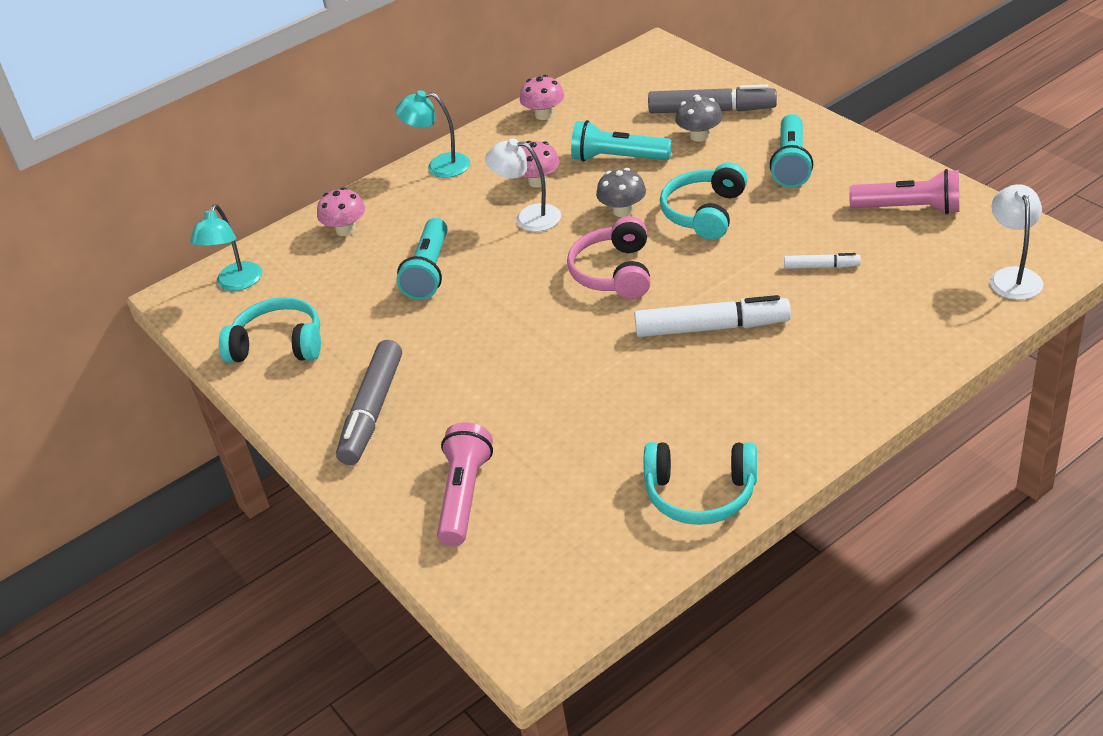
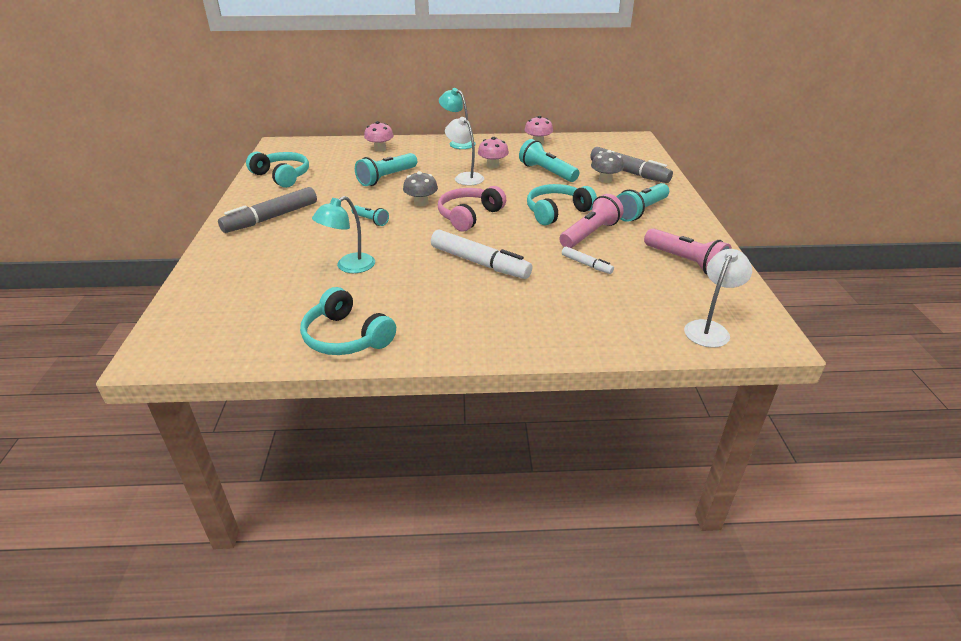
camera: 30 degrees right, 5 degrees down
(236, 283) = (306, 149): turquoise lamp -> turquoise lamp (349, 267)
(464, 496) = (245, 272): pink flashlight -> pink flashlight (590, 234)
(506, 344) = (370, 220): none -> turquoise flashlight
(622, 210) = (515, 193): grey mushroom -> grey mushroom (421, 203)

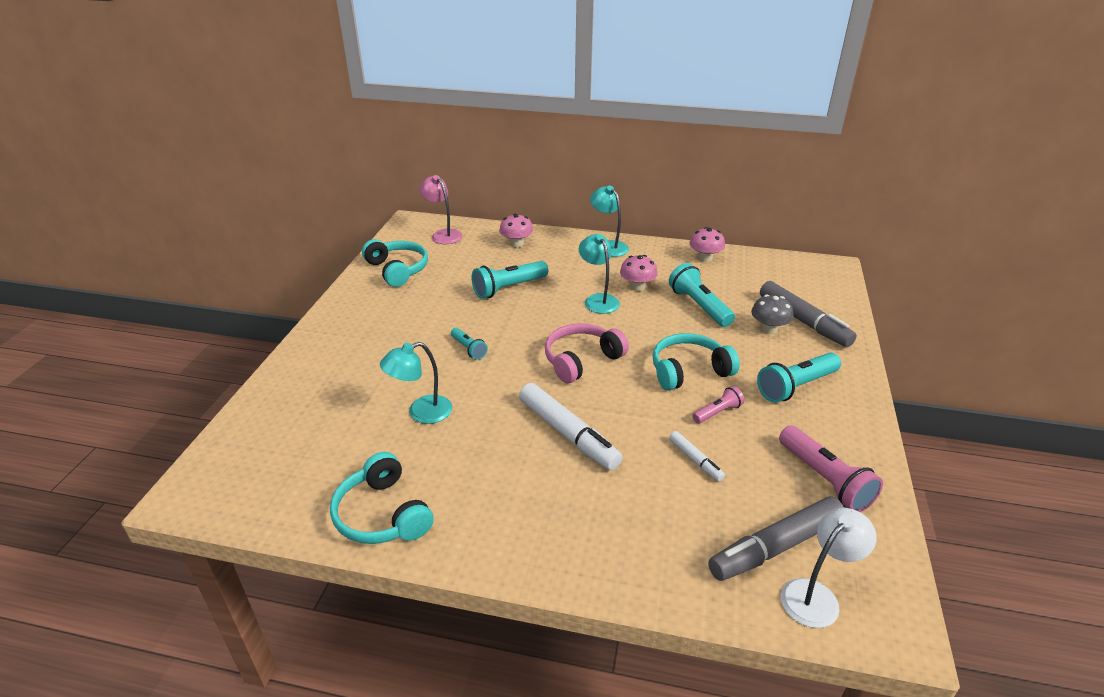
camera: 15 degrees right, 0 degrees up
(271, 218) = (365, 328): grey marker -> grey marker (775, 547)
(312, 149) = (443, 234): none -> pink lamp
(421, 203) = (534, 331): grey mushroom -> none
(465, 177) = (598, 300): white lamp -> turquoise lamp
(590, 234) = (717, 412): pink flashlight -> pink flashlight, size x0.56

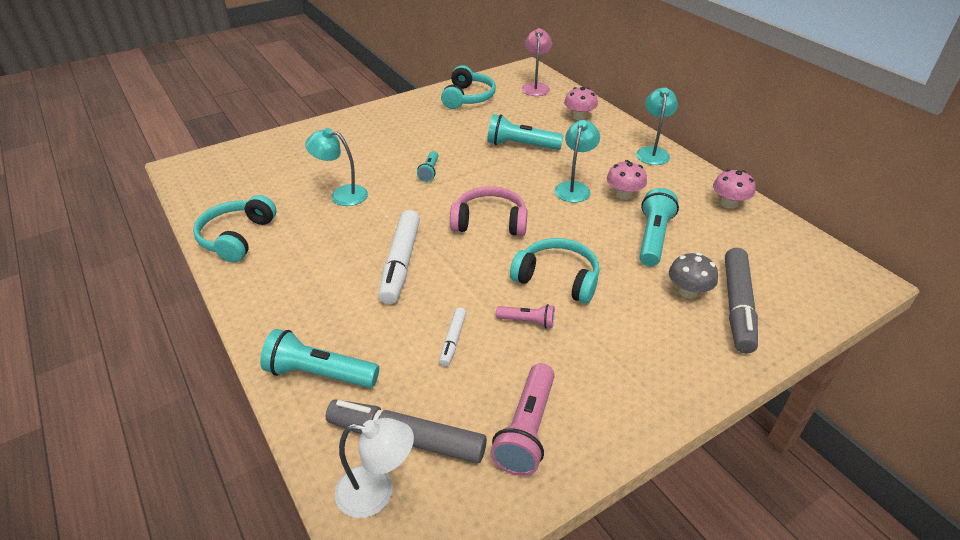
camera: 45 degrees right, 5 degrees up
(796, 386) = (630, 349): turquoise flashlight -> turquoise flashlight (319, 373)

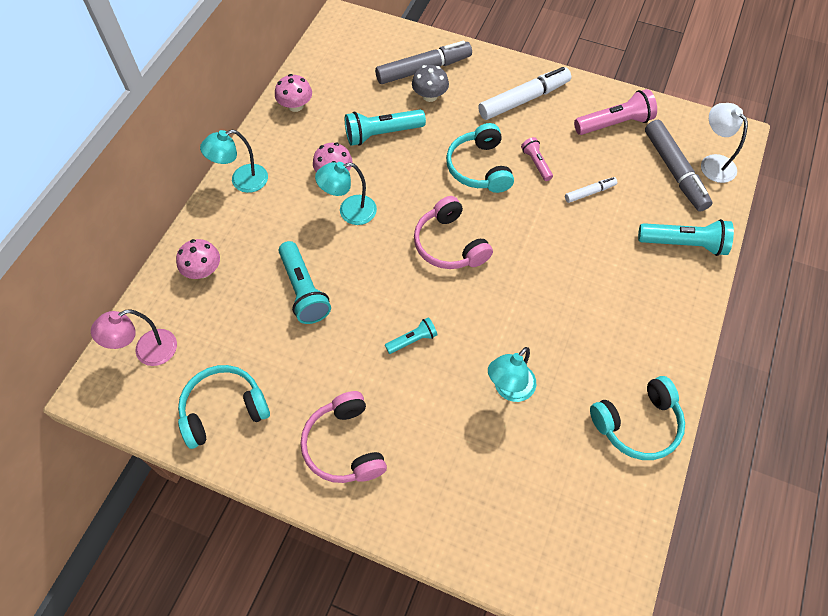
camera: 125 degrees left, 20 degrees up
(319, 373) = (684, 244): turquoise flashlight -> turquoise flashlight turned 60 degrees counterclockwise
(342, 194) = (509, 389): turquoise lamp -> turquoise lamp turned 60 degrees clockwise
(394, 124) = (344, 446): none -> pink headphones
(400, 263) = (551, 272): white marker -> white marker (524, 100)

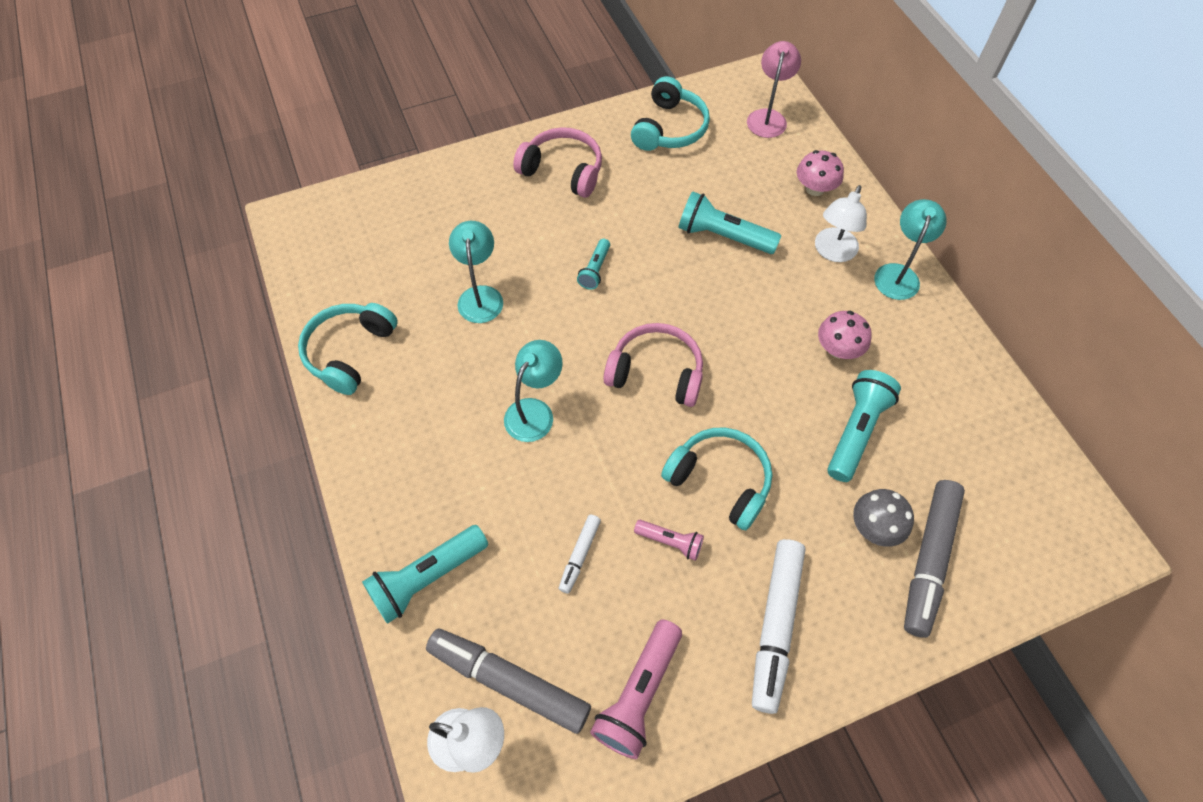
camera: 135 degrees right, 0 degrees up
(256, 223) = (832, 252): none -> white lamp
(295, 106) = (973, 386): pink mushroom -> none
(349, 212) = (776, 326): turquoise lamp -> turquoise lamp (535, 411)

